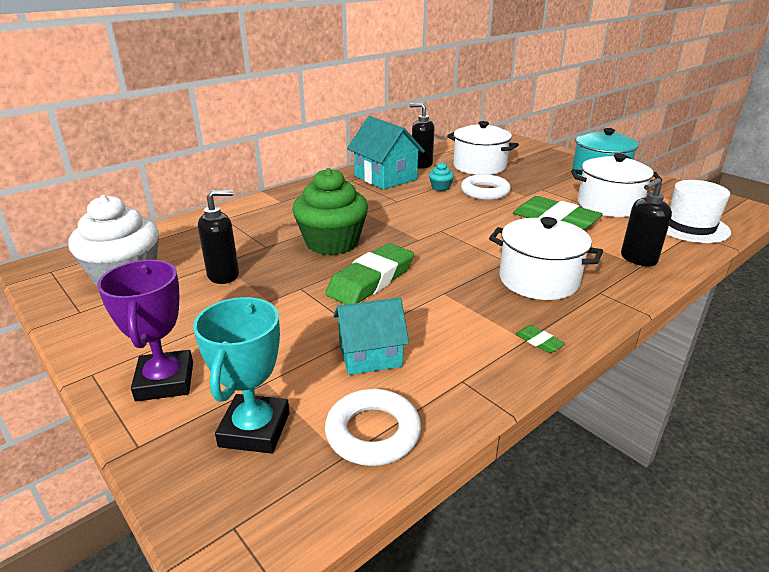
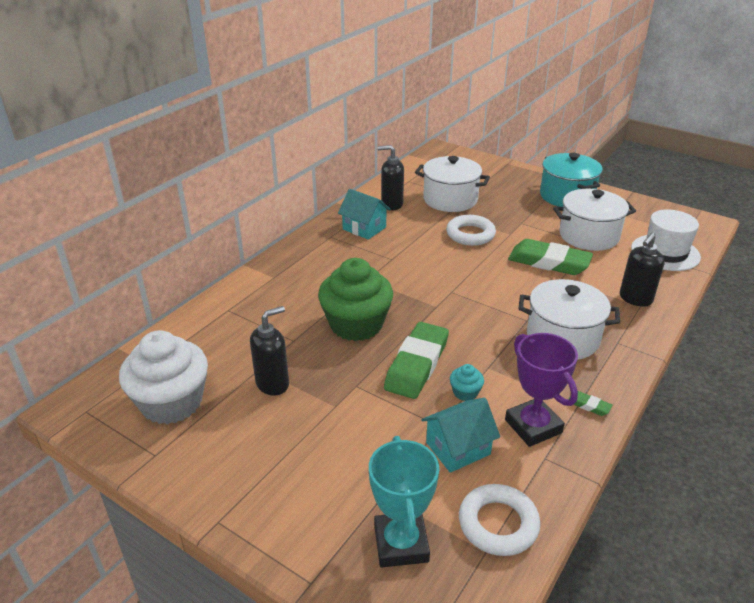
camera: 15 degrees left, 5 degrees up
(165, 381) = (293, 514): purple trophy -> purple trophy (533, 426)
(385, 178) = (364, 228): turquoise house -> turquoise house, size x0.66
(440, 187) = (425, 234): turquoise cupcake -> turquoise cupcake (465, 392)

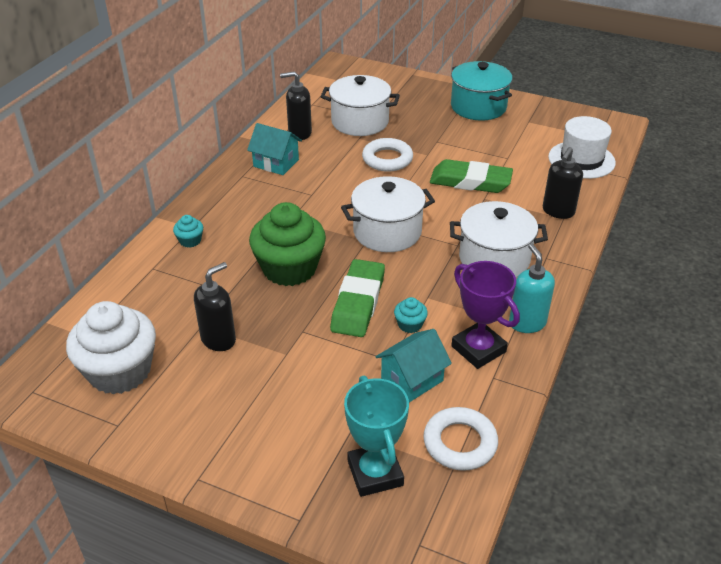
camera: 10 degrees left, 5 degrees up
(269, 289) = (190, 241): none -> turquoise cupcake
(588, 236) = (506, 149): white pot -> white pot (387, 232)
(589, 405) = (527, 323): green eraser -> turquoise soap dispenser

